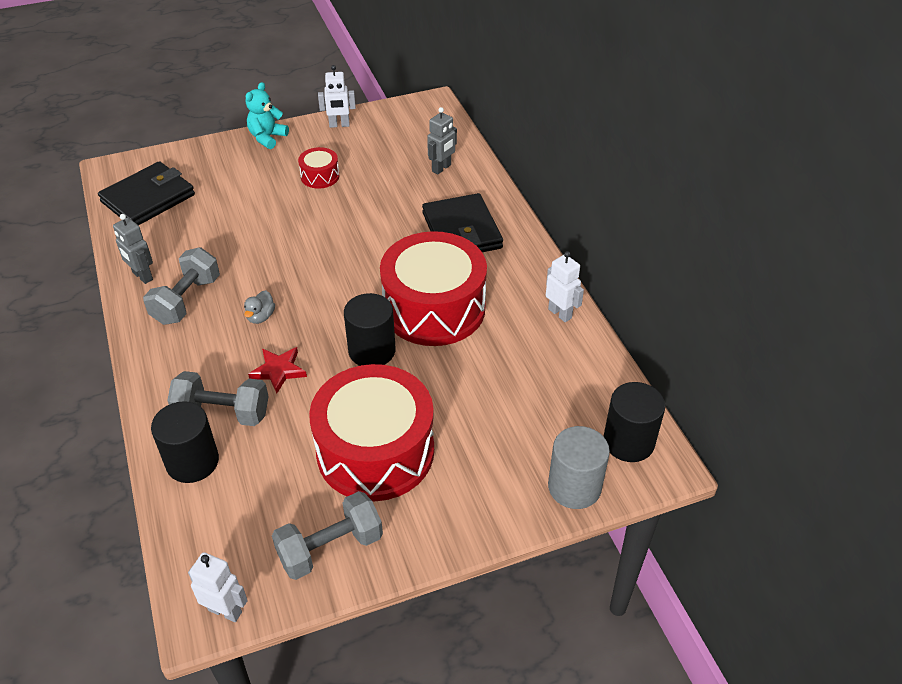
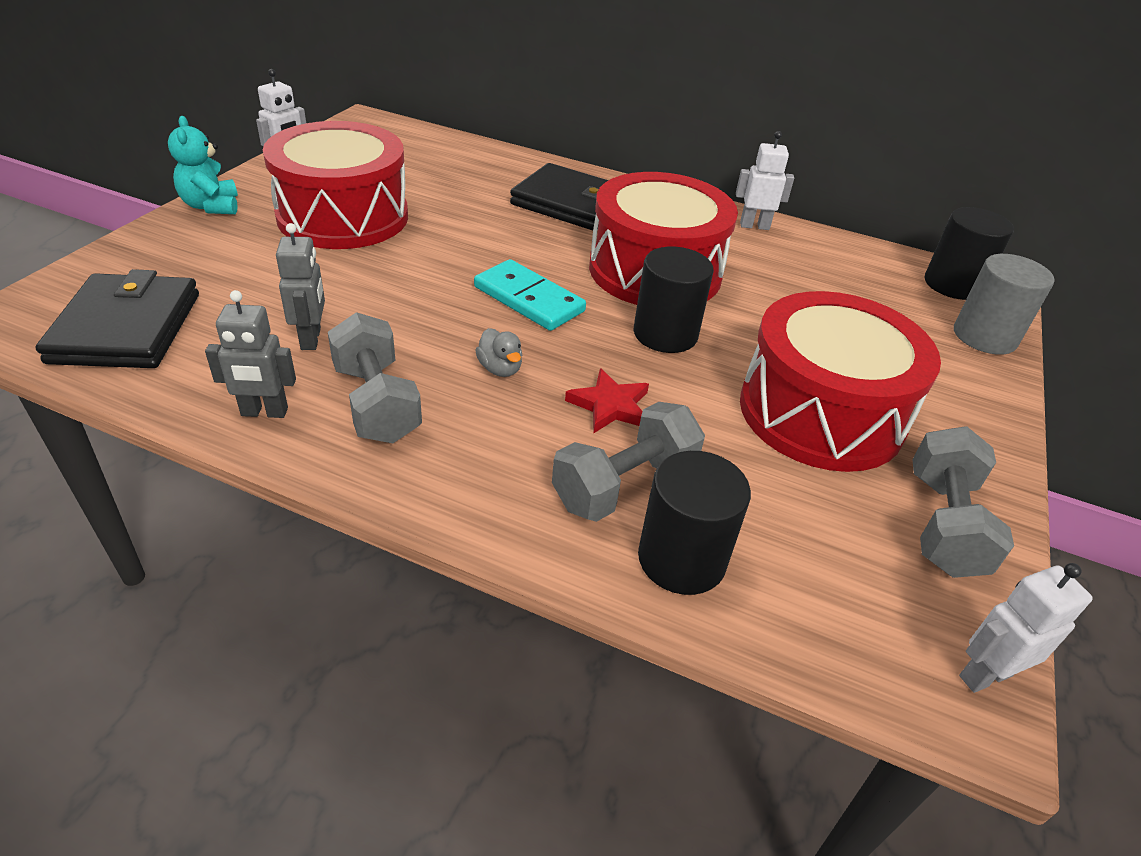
camera: 50 degrees left, 5 degrees down
(320, 176) = (343, 216): red drum -> red drum, size x2.29
(334, 285) = (528, 299): none -> turquoise domino
(441, 168) = (465, 164): grey robot -> grey robot (311, 339)

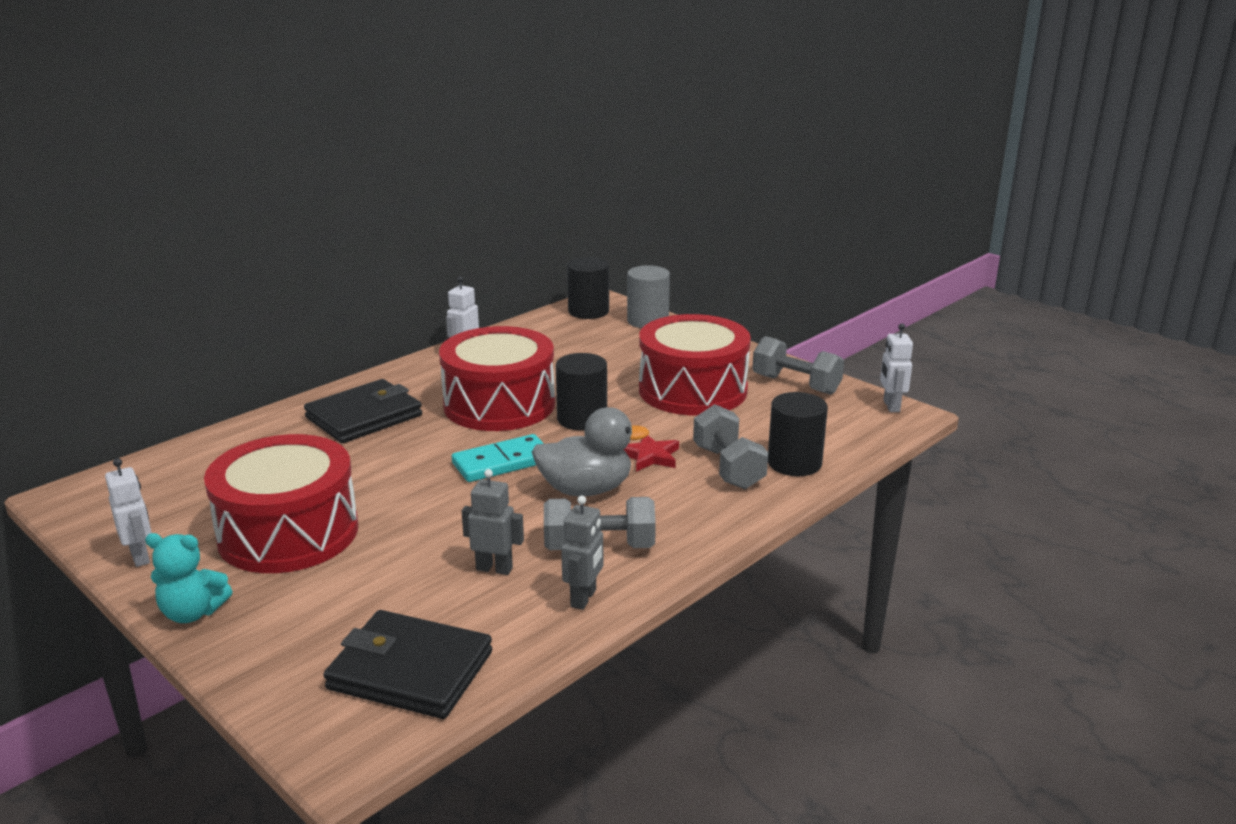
camera: 65 degrees left, 15 degrees down
(500, 369) = (586, 489): grey duck -> grey duck, size x2.15

